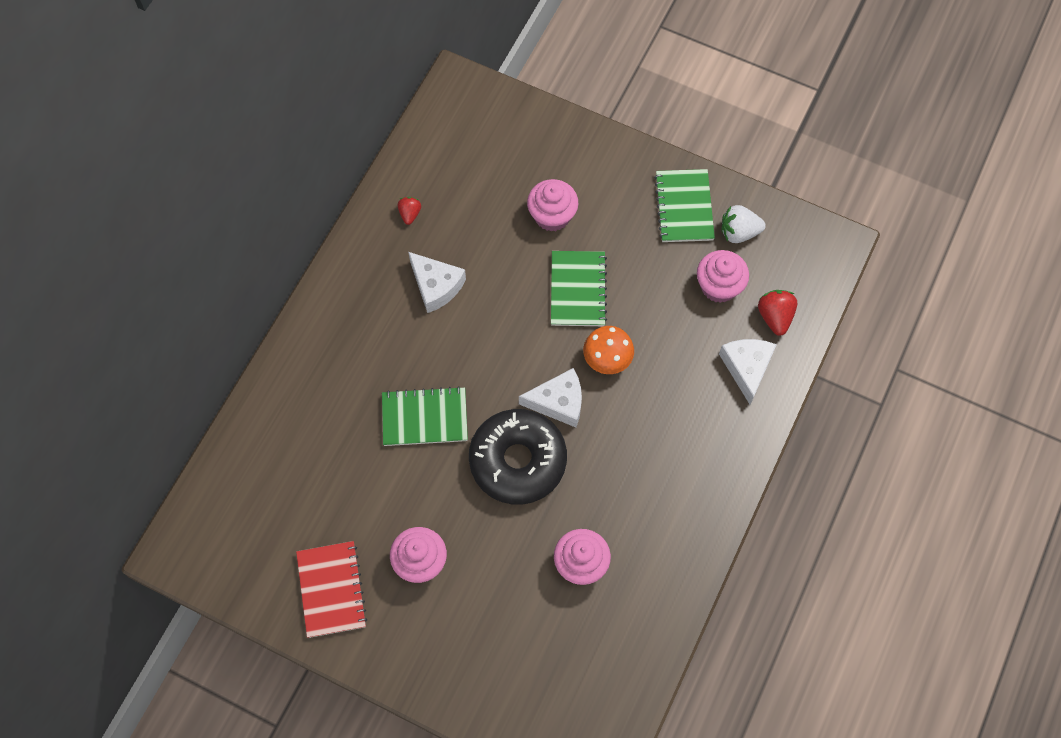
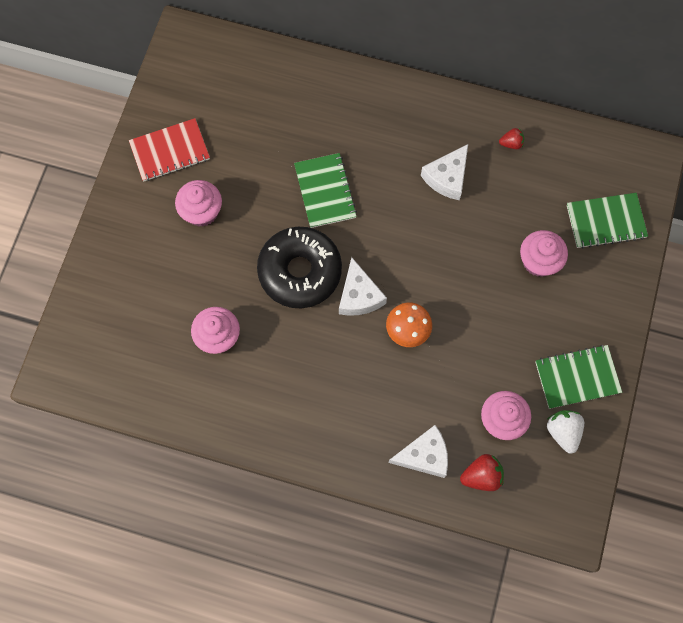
camera: 80 degrees right, 5 degrees up
(577, 290) = (470, 295): green notebook -> green notebook (605, 221)

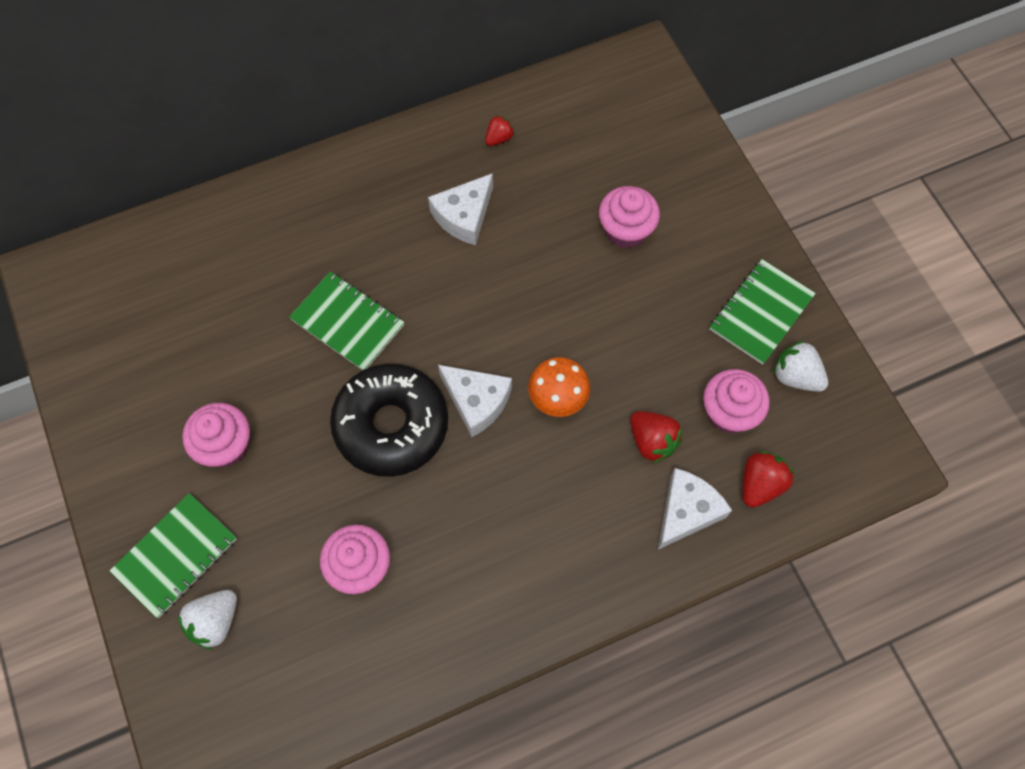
camera: 40 degrees left, 5 degrees down
(121, 305) = (215, 621): none -> white strawberry
(170, 151) = (132, 408): red notebook -> none
(440, 400) = (652, 441): none -> red strawberry
(447, 177) = (464, 216): white cheese -> white cheese turned 45 degrees clockwise
(605, 221) = (654, 146): green notebook -> green notebook (175, 555)

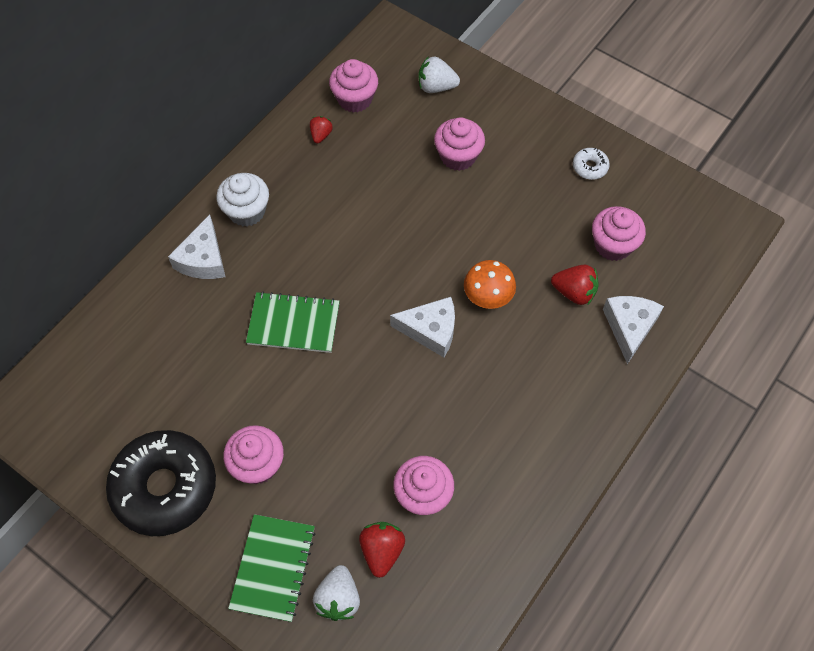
camera: 30 degrees left, 5 degrees down
(376, 183) = (247, 211): none -> white cupcake
(391, 425) = (378, 381): black donut -> black donut (165, 487)
(464, 216) = (332, 203): white cheese -> white cheese (203, 259)
(558, 116) = (355, 99): none -> pink cupcake
(760, 484) = (666, 282): red strawberry -> red strawberry (382, 551)
(761, 313) = (590, 167): green notebook -> white donut
(795, 376) = (641, 198): white strawberry -> white strawberry (436, 87)

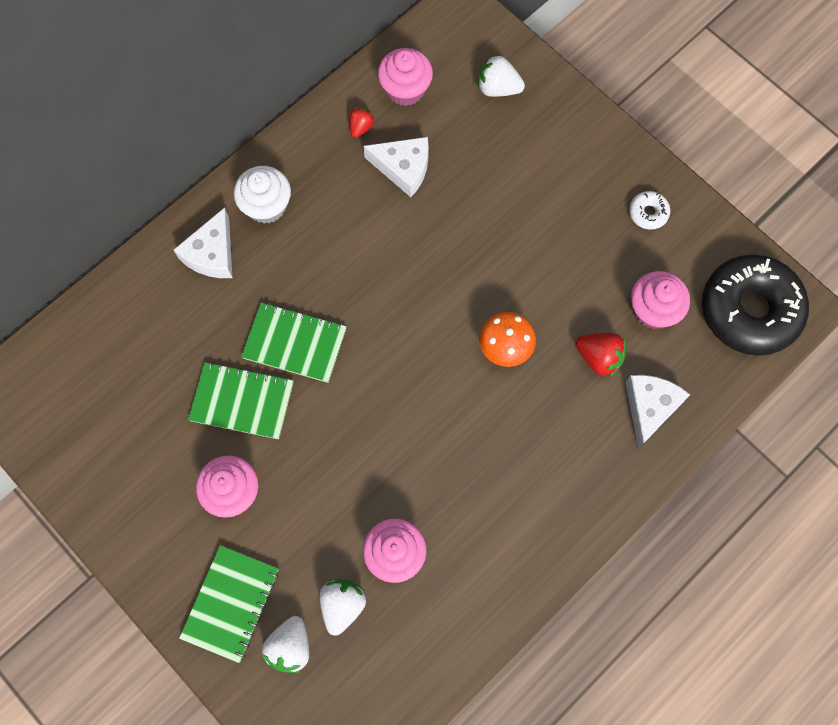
camera: 10 degrees right, 10 degrees up
(165, 487) = (136, 499): black donut -> black donut (749, 310)
(253, 382) = (242, 401): none -> green notebook
(382, 551) = (342, 605): red strawberry -> white strawberry
(431, 330) = (437, 375): white cheese -> white cheese (403, 168)
(458, 156) = (505, 177): pink cupcake -> none

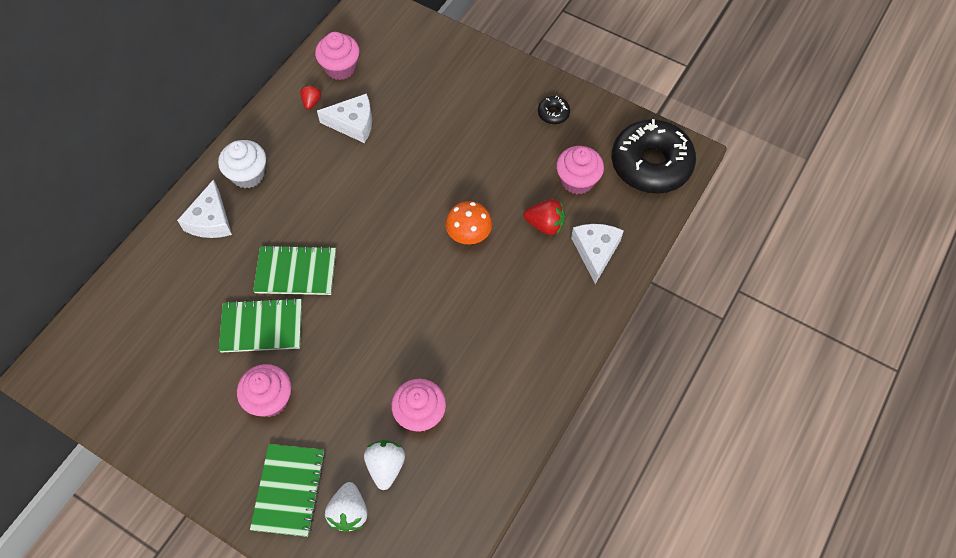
camera: 15 degrees left, 10 degrees down
(498, 88) = (413, 52): white strawberry -> none
(648, 213) = (553, 113): white donut -> black donut

